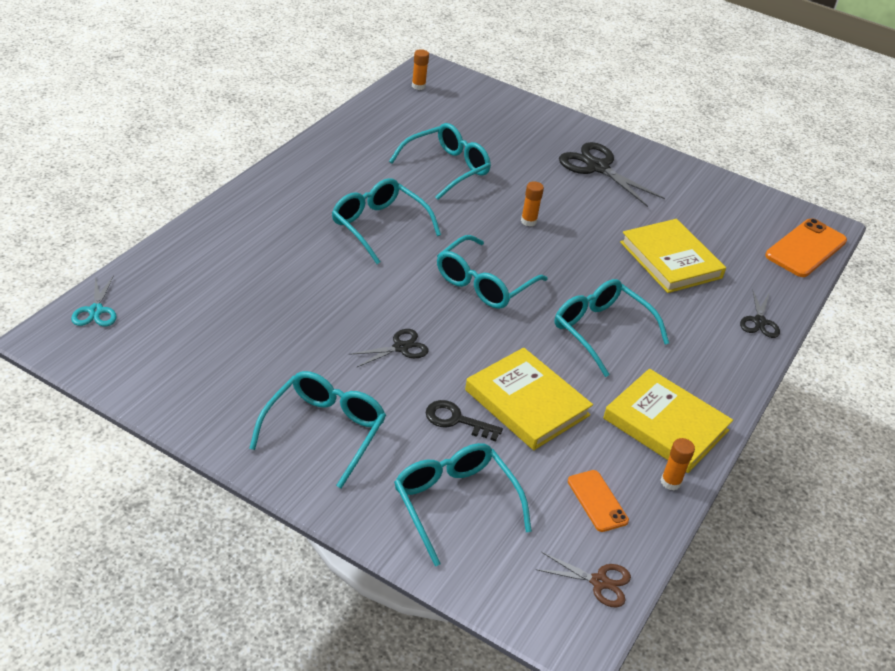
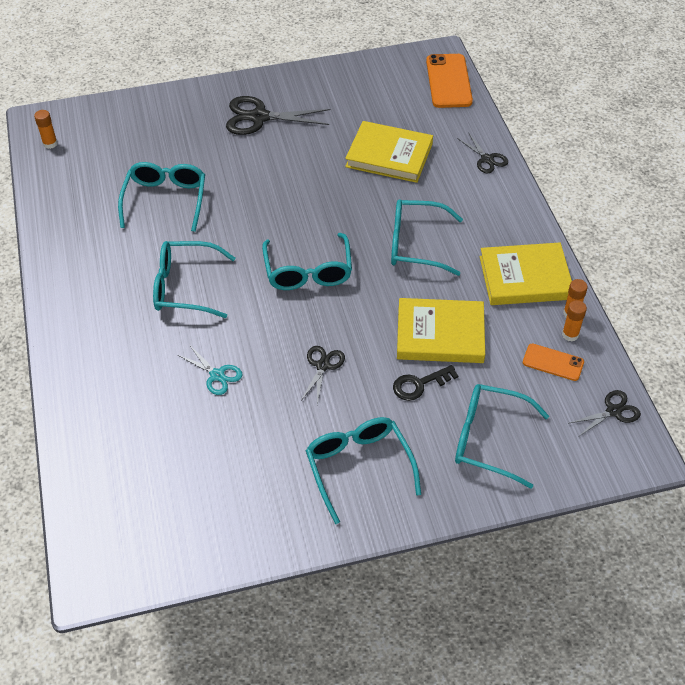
camera: 40 degrees left, 10 degrees up
(96, 311) = (91, 531): turquoise scissors -> turquoise scissors (217, 375)
(528, 221) = (272, 198): orange glue stick -> orange glue stick (570, 334)
(599, 582) = (614, 411): brown scissors -> black scissors

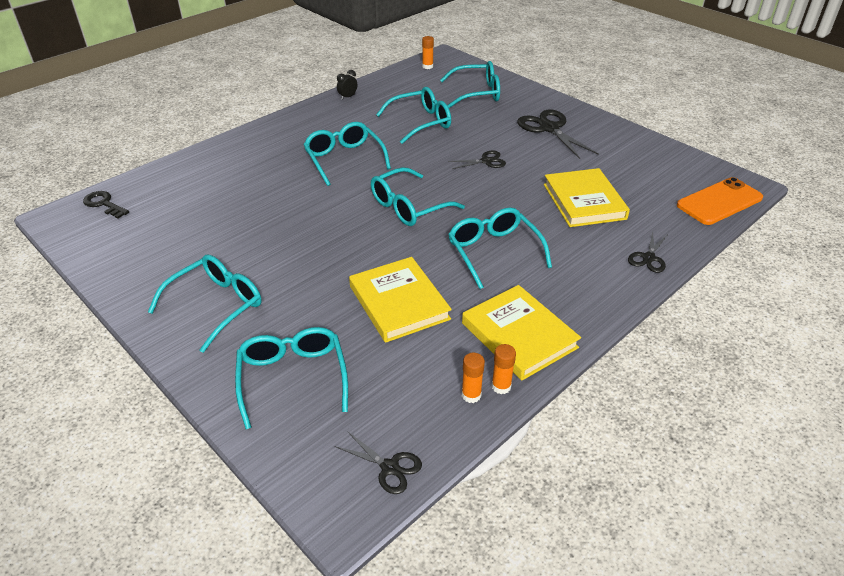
camera: 60 degrees right, 10 degrees down
(54, 235) = (348, 97): none -> black clock
(146, 133) = (477, 93): none -> turquoise glasses
(217, 375) = (269, 202): turquoise scissors -> none
(323, 365) = (314, 249): black scissors -> black scissors (486, 161)
(419, 384) = (330, 310): black key -> black key (104, 204)
(553, 362) = (423, 393): orange phone -> none

